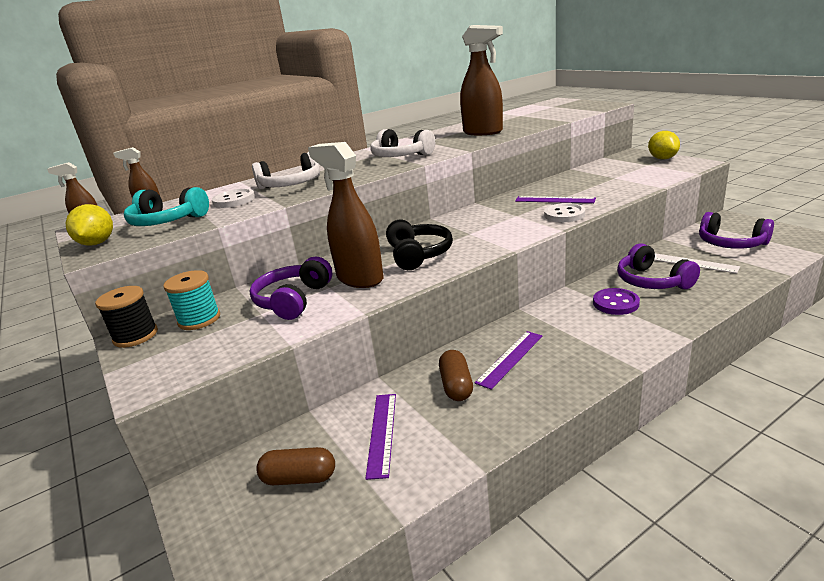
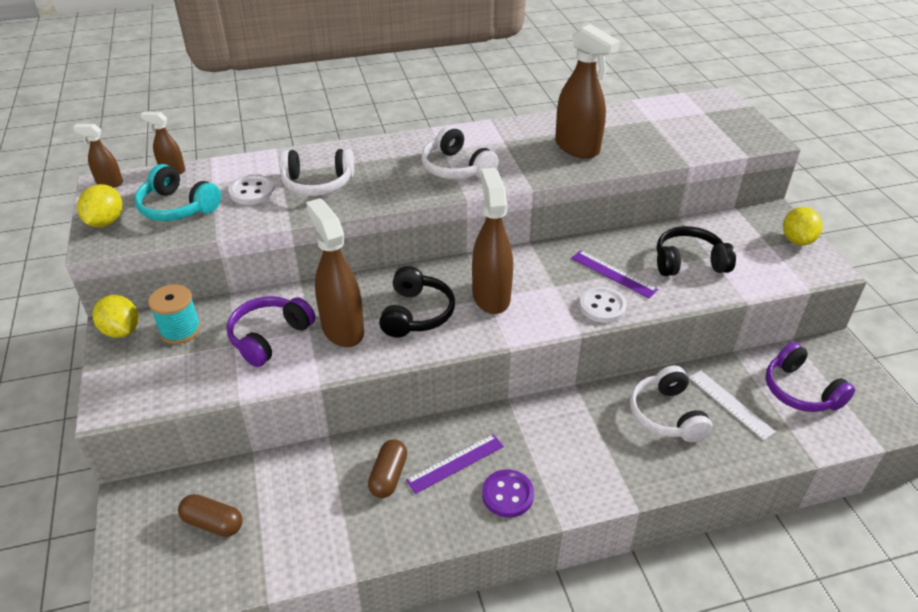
camera: 15 degrees right, 15 degrees up
(135, 336) = (121, 331): black spool -> yellow lemon
(382, 433) = (298, 504): purple ruler -> none
(472, 232) = (491, 296): none -> brown spray bottle
(602, 183) = (689, 262): none -> black headphones
(615, 303) = (605, 431): purple button -> purple button (507, 495)
(652, 281) = (666, 415): purple headphones -> white headphones

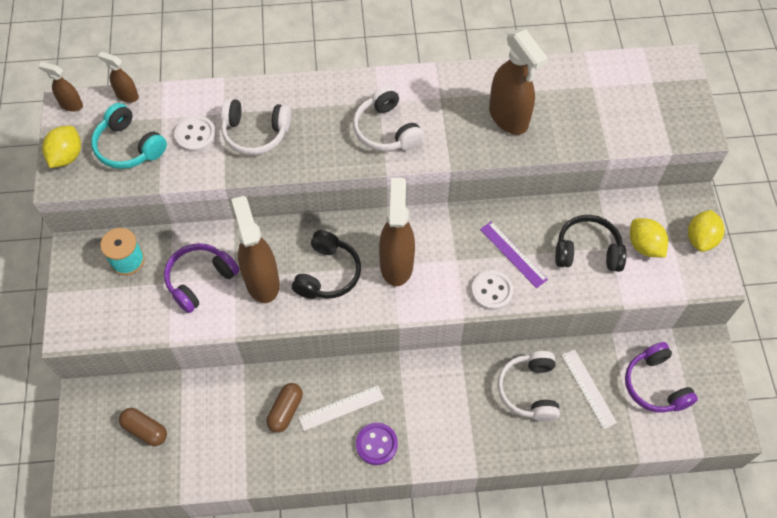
camera: 10 degrees right, 20 degrees up
(121, 331) = (79, 253): yellow lemon -> yellow lemon (644, 246)
(455, 463) = (341, 408): purple ruler -> white ruler

